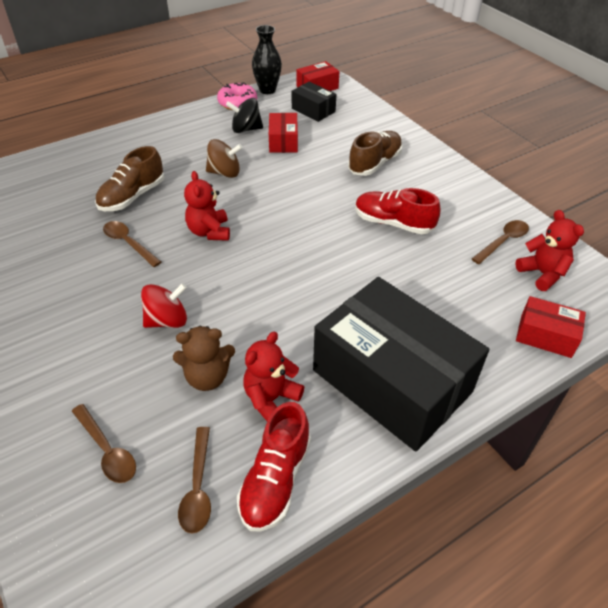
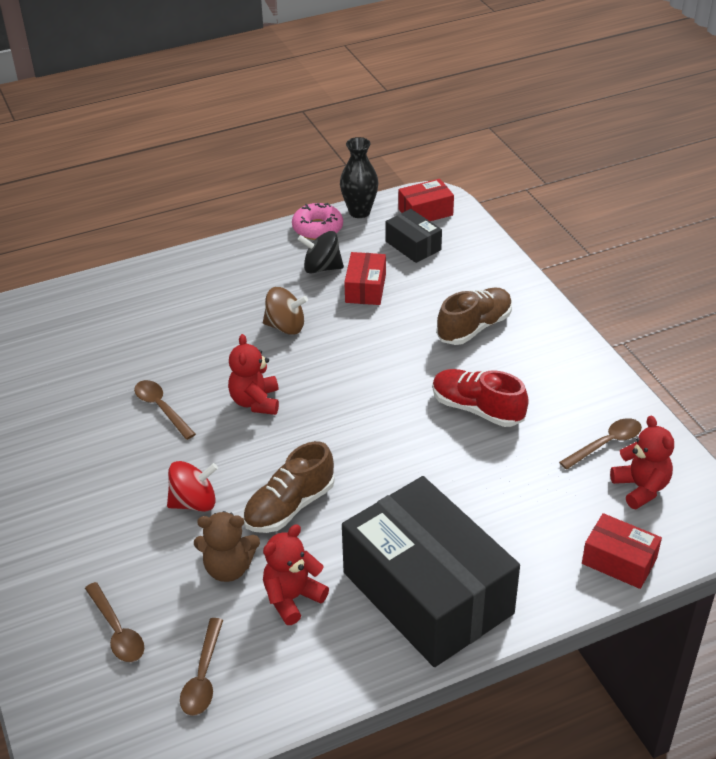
camera: 10 degrees right, 5 degrees down
(132, 196) = (172, 350): brown shoe -> brown shoe (289, 506)
(275, 479) = (282, 678): red shoe -> none

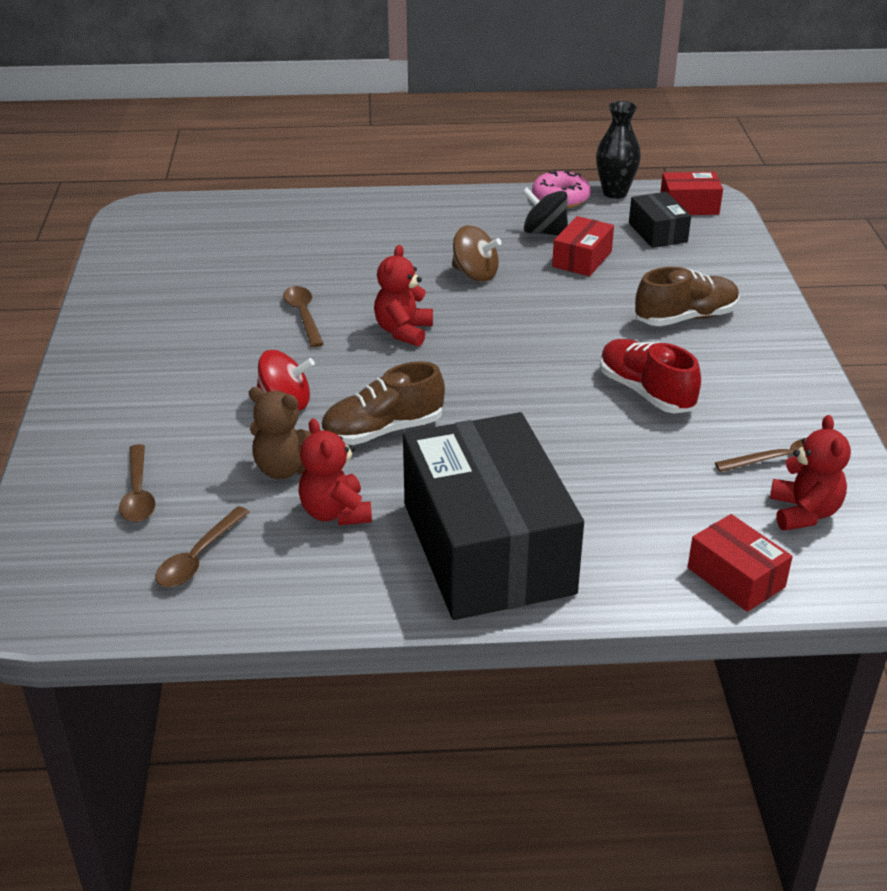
camera: 20 degrees right, 5 degrees down
(292, 598) = (335, 513): red teddy bear -> red teddy bear turned 90 degrees counterclockwise

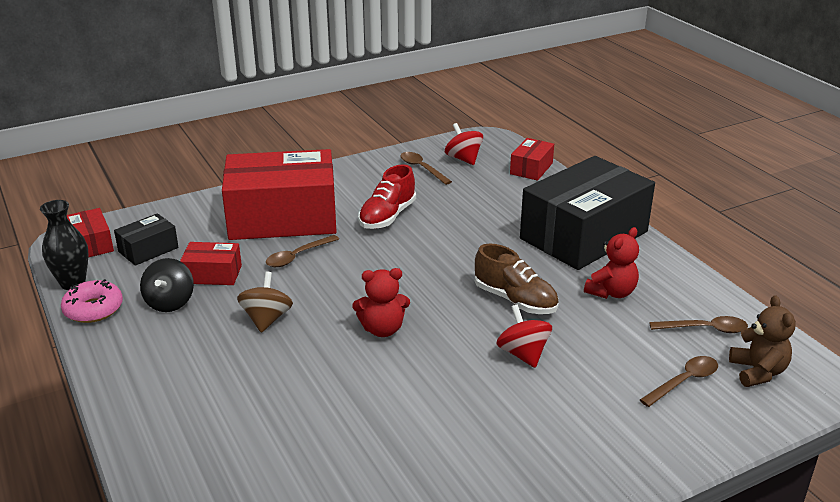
camera: 115 degrees left, 5 degrees down
(285, 469) = (593, 326): brown teddy bear -> brown teddy bear (757, 372)
(303, 315) = (394, 391): brown spoon -> brown spoon (297, 256)
(685, 318) = (282, 218): brown shoe -> red box
(804, 512) = (463, 159): red teddy bear -> red spinning top

